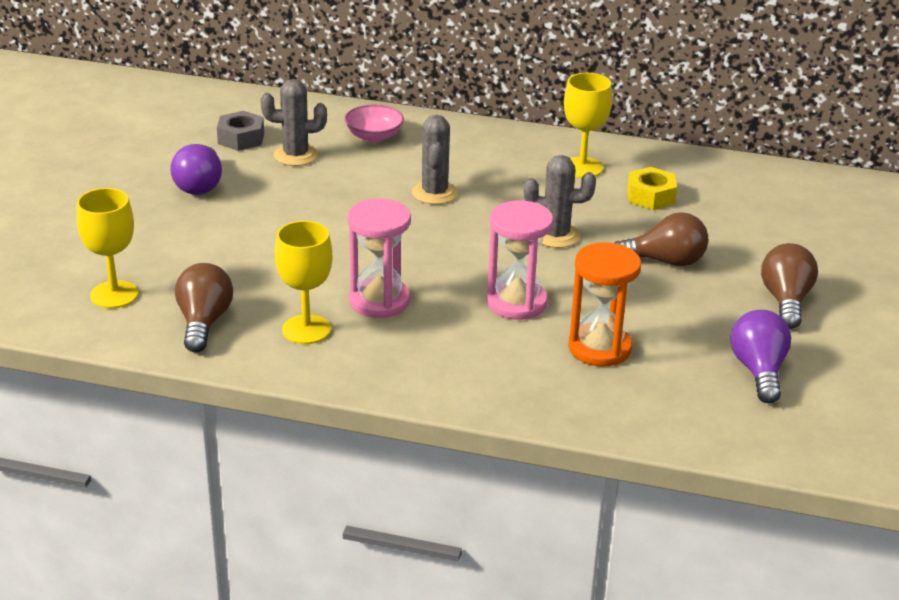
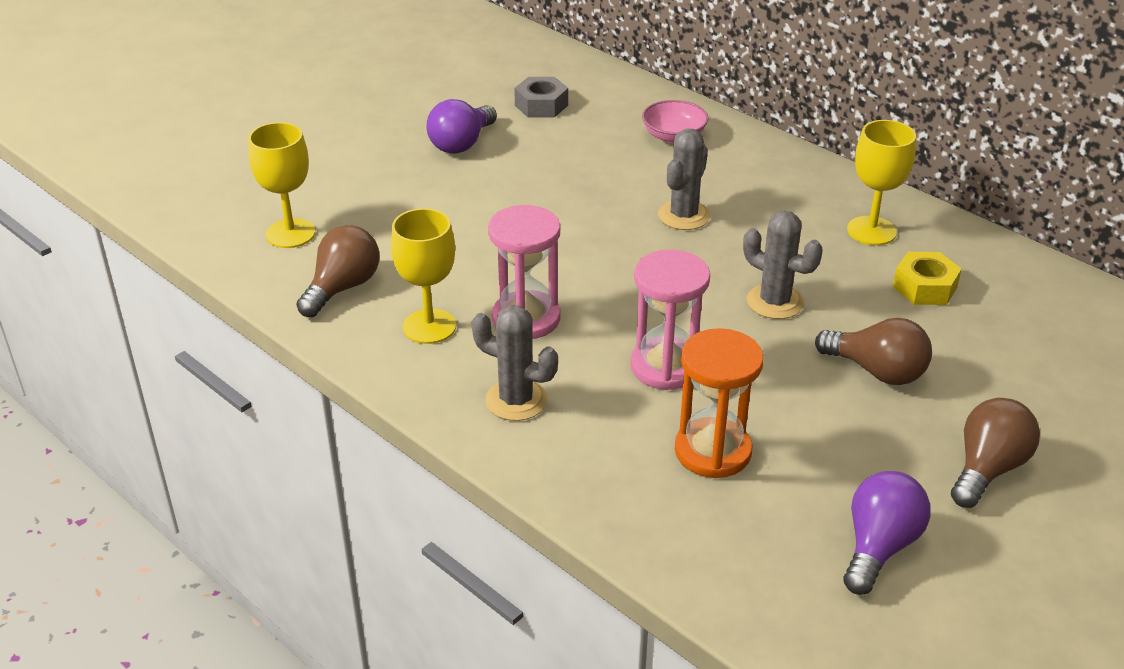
camera: 30 degrees right, 5 degrees up
(296, 155) = (578, 137): grey cactus -> grey cactus (516, 400)

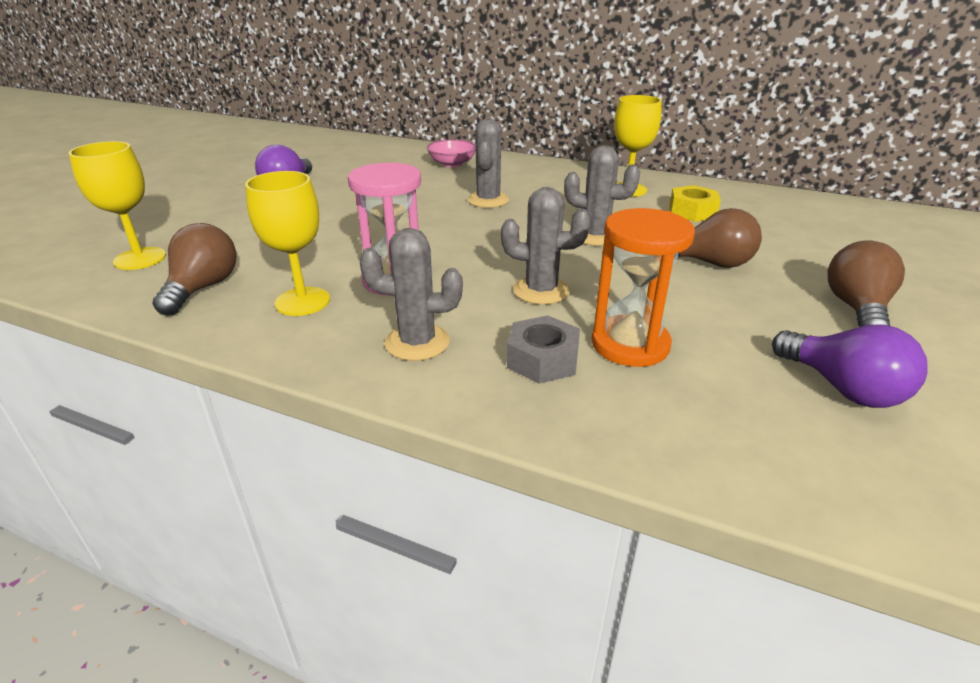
camera: 20 degrees left, 5 degrees down
(541, 105) = (344, 161): grey nut -> grey nut (542, 359)
(666, 367) = (541, 291): pink hourglass -> grey cactus
(879, 547) = (843, 388): purple light bulb -> purple light bulb turned 135 degrees clockwise

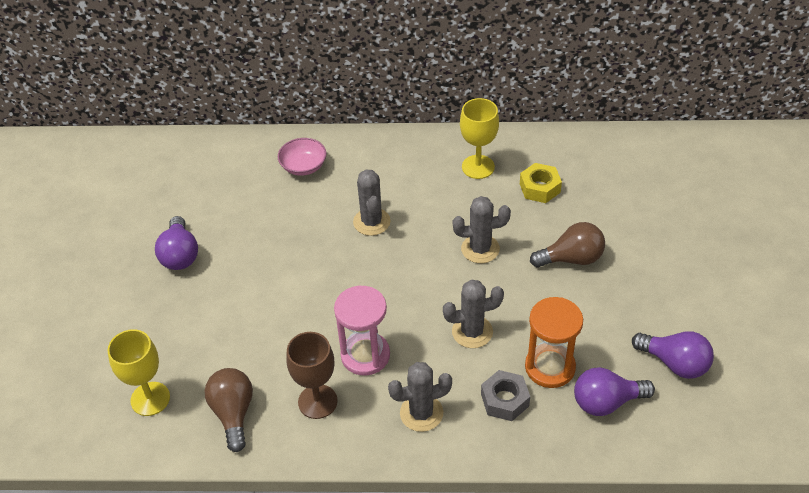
camera: 20 degrees left, 15 degrees up
(302, 301) = (317, 401): yellow goblet -> brown goblet
(705, 402) = (606, 402): none -> purple light bulb
(856, 309) = (673, 282): brown light bulb -> none

